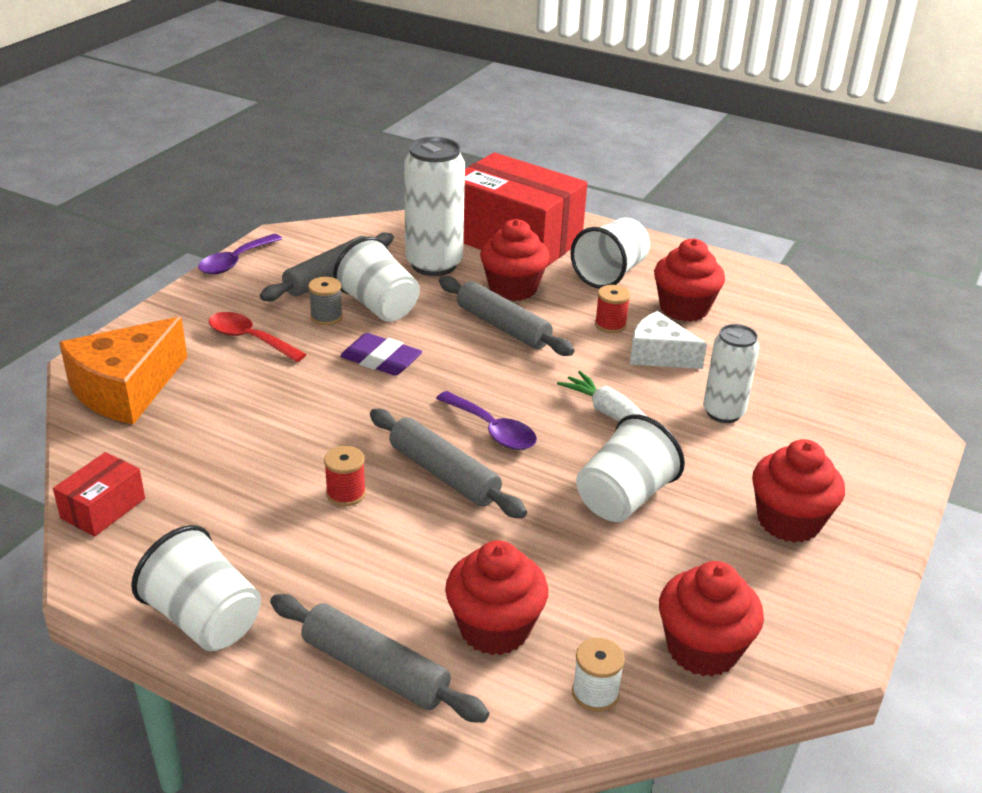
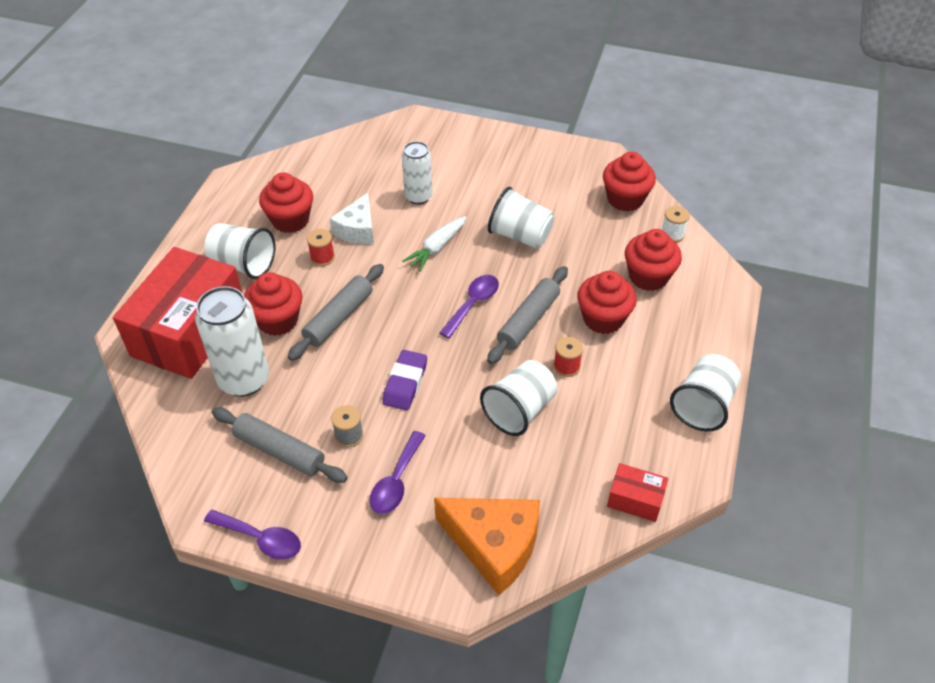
camera: 100 degrees left, 15 degrees up
(249, 339) = (396, 481): red spoon -> purple spoon
(375, 669) = (699, 319): grey rolling pin -> none
(379, 306) = (324, 403): white cup -> white cup (519, 410)
(788, 521) = (514, 170): red cupcake -> red cupcake (603, 319)

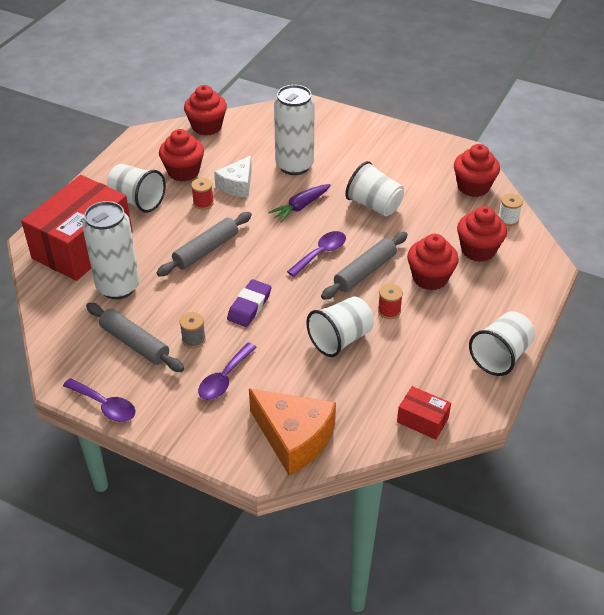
camera: 10 degrees right, 5 degrees down
(277, 320) = (155, 246): red cupcake -> red cupcake (207, 127)
(418, 197) = (294, 166): white can -> white can, size x1.60
(437, 248) = (300, 207): white carrot -> purple carrot

